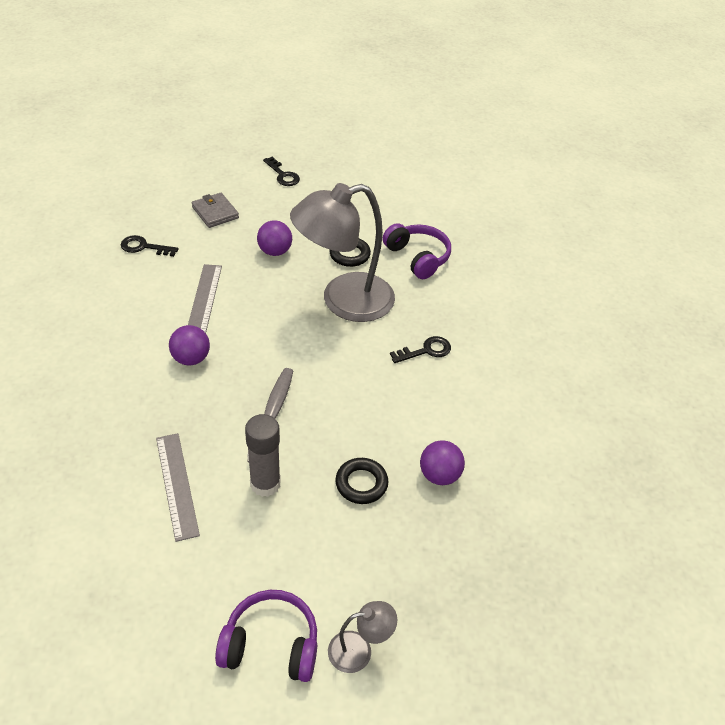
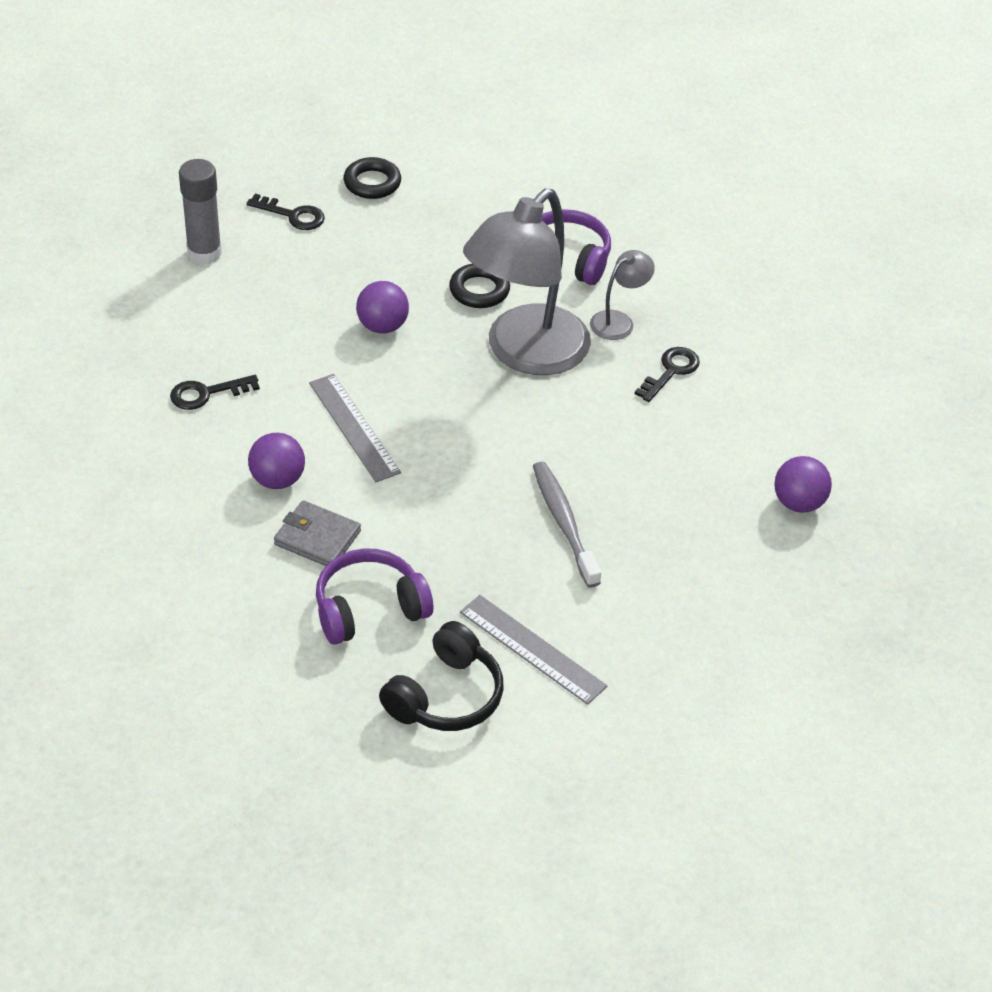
camera: 30 degrees left, 0 degrees up
(96, 488) = (445, 696): none -> black headphones
(191, 358) = (409, 505): purple ball -> purple ball (277, 480)
(215, 212) = (253, 306): grey wallet -> grey wallet (317, 538)
(265, 484) = (626, 600): grey glue stick -> grey glue stick (204, 253)
(271, 645) = (774, 747): purple headphones -> purple headphones (369, 609)
(359, 650) = (861, 708): grey lamp -> grey lamp (618, 321)
(361, 484) = (726, 551): black ring -> black ring (372, 183)

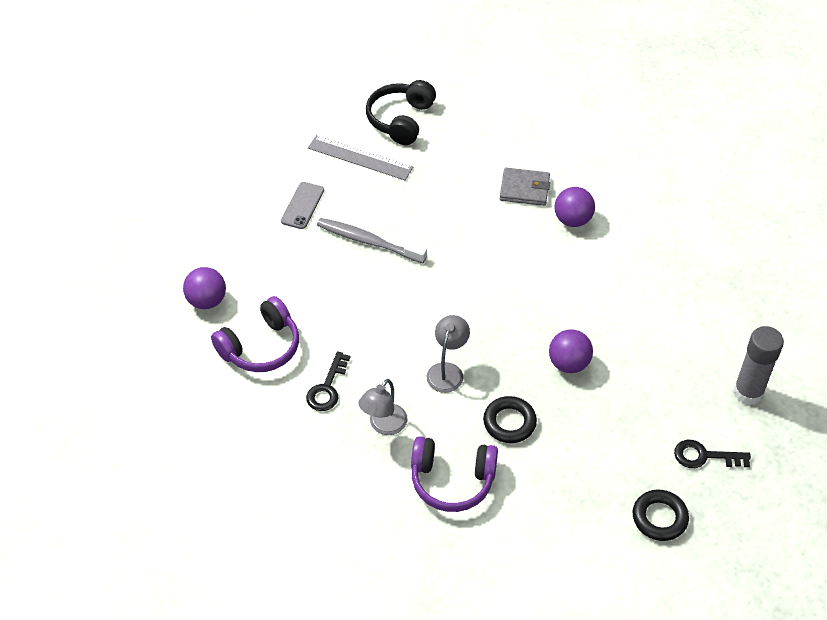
camera: 165 degrees right, 5 degrees up
(206, 394) = (660, 269): black key -> none
(353, 427) = (543, 272): grey ruler -> none
(369, 609) = (469, 155): purple headphones -> purple headphones (261, 347)
(525, 353) = (447, 371): grey lamp -> grey lamp, size x0.43
(564, 523) = (368, 241): grey toothbrush -> grey toothbrush turned 150 degrees clockwise
(640, 597) = (302, 206): none -> grey phone

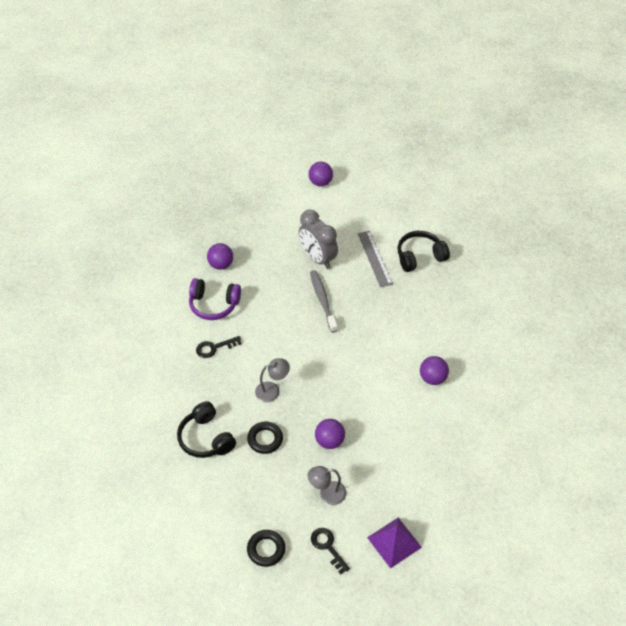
camera: 50 degrees right, 0 degrees up
(193, 129) = (320, 182): none -> purple ball
(302, 206) = (317, 258): grey phone -> grey clock
(384, 425) = (213, 386): grey lamp -> grey lamp (327, 494)
(452, 480) = (206, 438): purple headphones -> black headphones
(524, 189) = (431, 342): grey wallet -> none
(748, 392) = (394, 542): grey glue stick -> purple pyramid

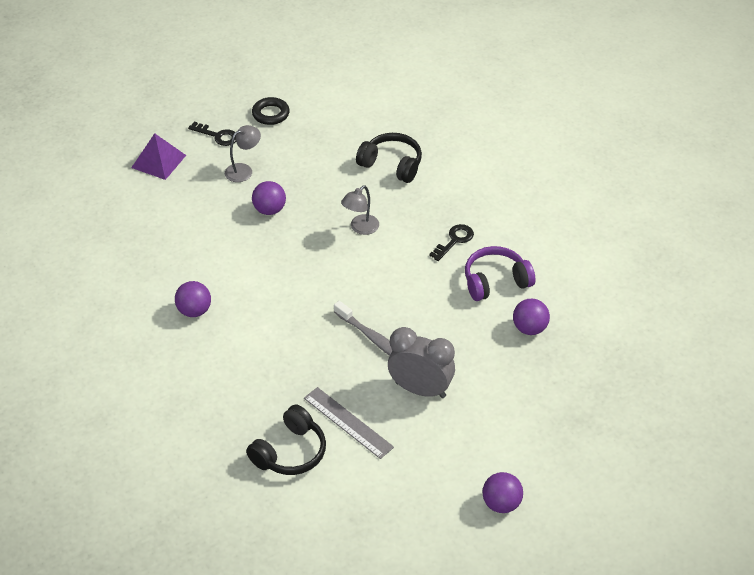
camera: 150 degrees right, 5 degrees down
(265, 439) = (334, 186): black ring -> none

